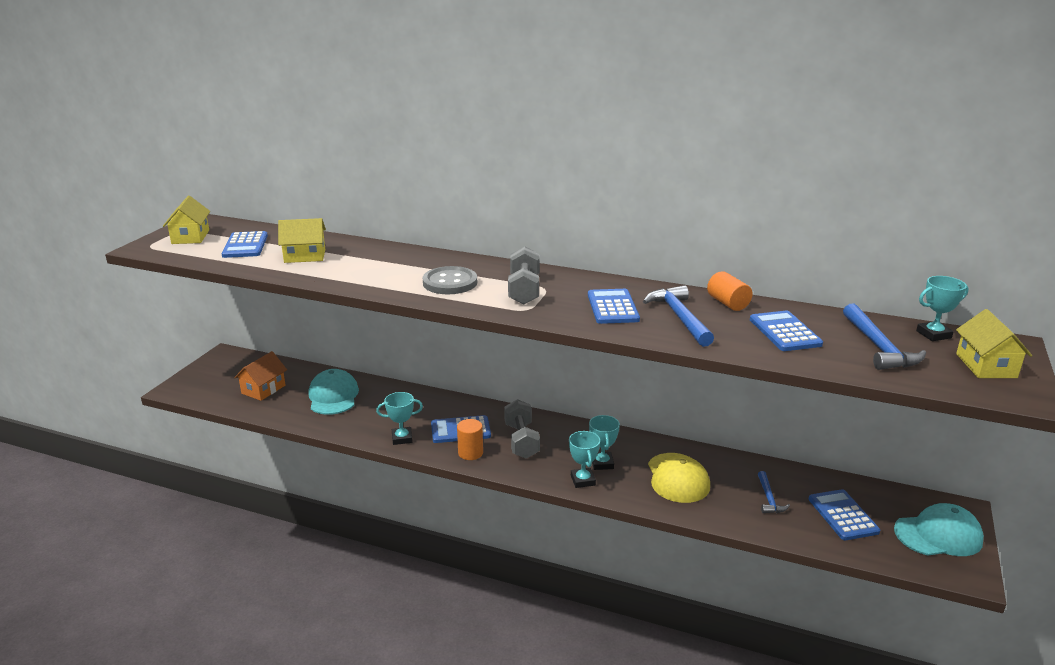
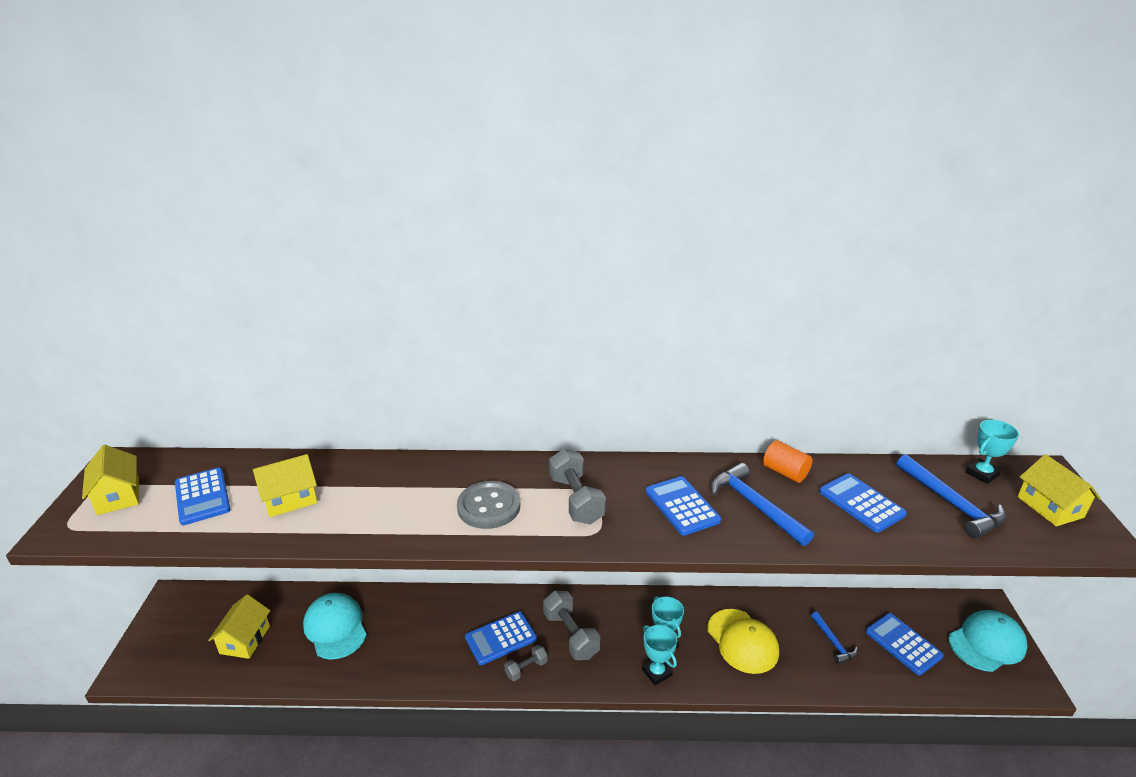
camera: 20 degrees left, 5 degrees up
(263, 389) = (245, 640): orange house -> yellow house
(402, 438) = (442, 669): turquoise trophy -> none
(470, 453) = (526, 668): orange cylinder -> grey dumbbell

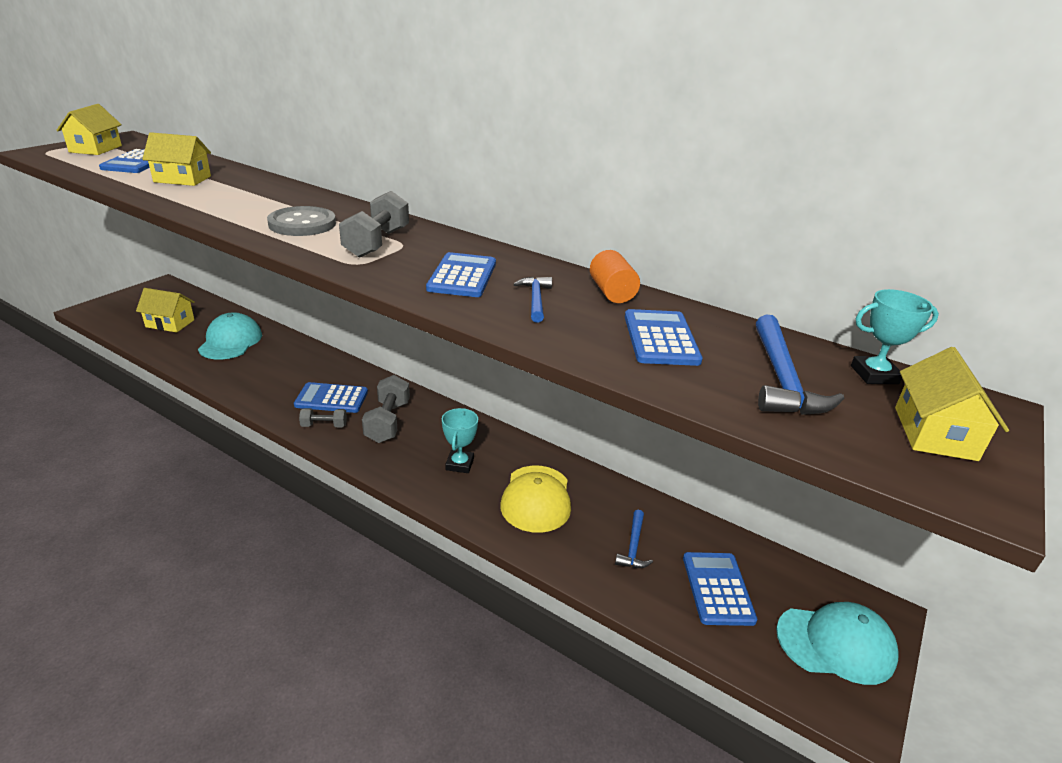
camera: 30 degrees right, 0 degrees up
(245, 640) = (170, 323): yellow house -> yellow house turned 60 degrees clockwise
(656, 672) = (425, 480): turquoise trophy -> none
(755, 505) = (535, 300): blue hammer -> blue hammer, size x0.59

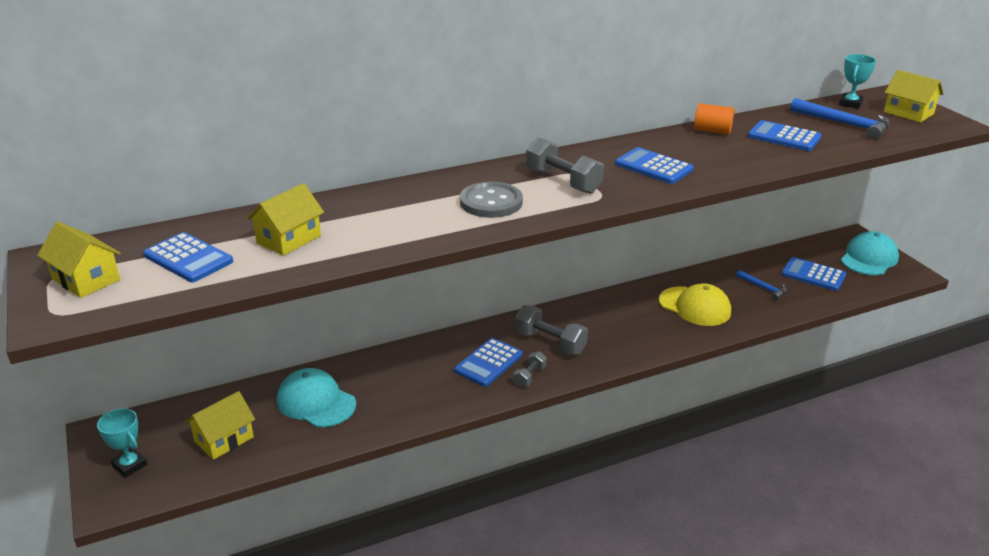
camera: 55 degrees left, 0 degrees up
(459, 464) = (633, 325): turquoise trophy -> turquoise trophy (130, 465)
(535, 300) = (709, 154): blue hammer -> none

